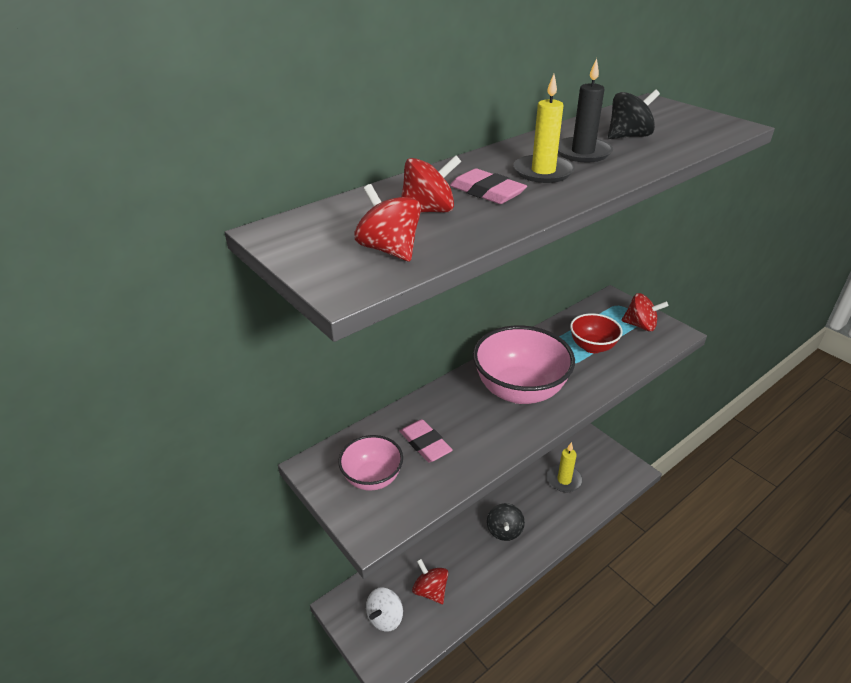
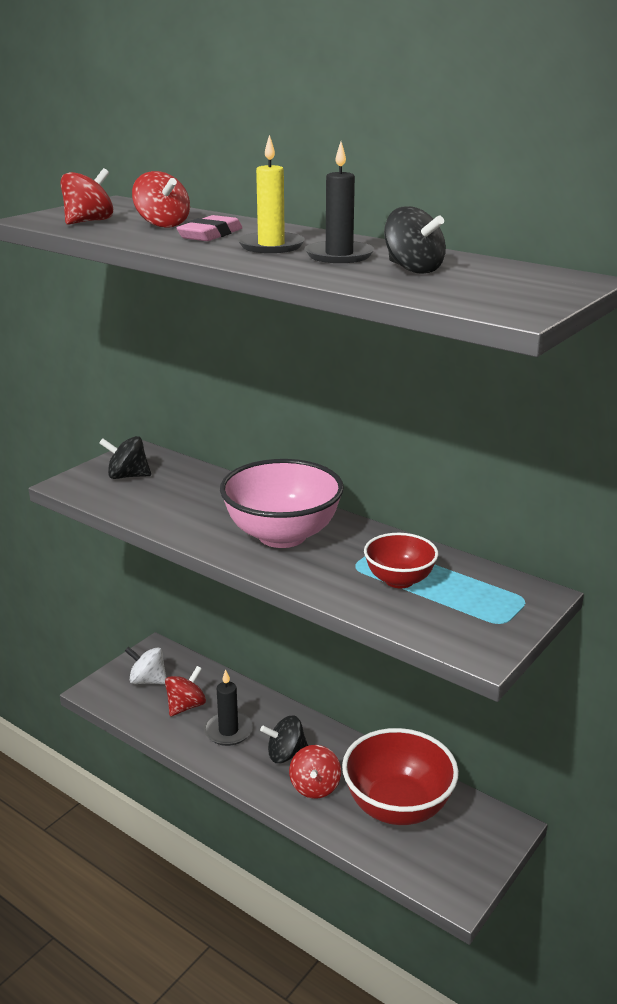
camera: 75 degrees right, 10 degrees down
(372, 478) = (127, 476): pink bowl -> black spinning top
(425, 444) = (178, 493): pink eraser -> none
(469, 564) = (228, 731): none -> black candle
(564, 480) = (397, 807): yellow candle -> red bowl
(640, 325) = (480, 619): red spinning top -> red spinning top (315, 787)

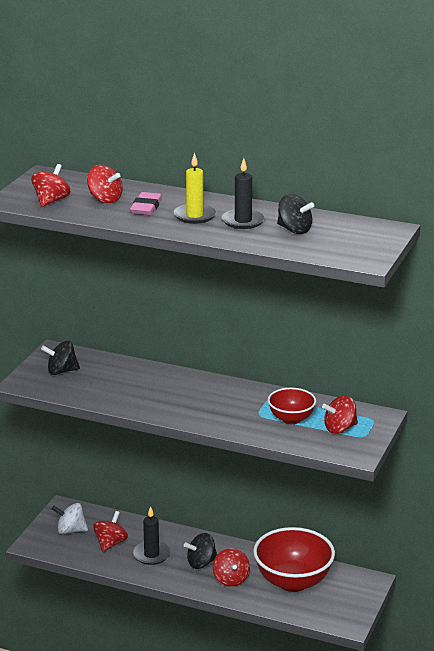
camera: 15 degrees left, 0 degrees up
(282, 535) = (200, 400): pink bowl -> none
(468, 605) = (340, 428): none -> red spinning top

